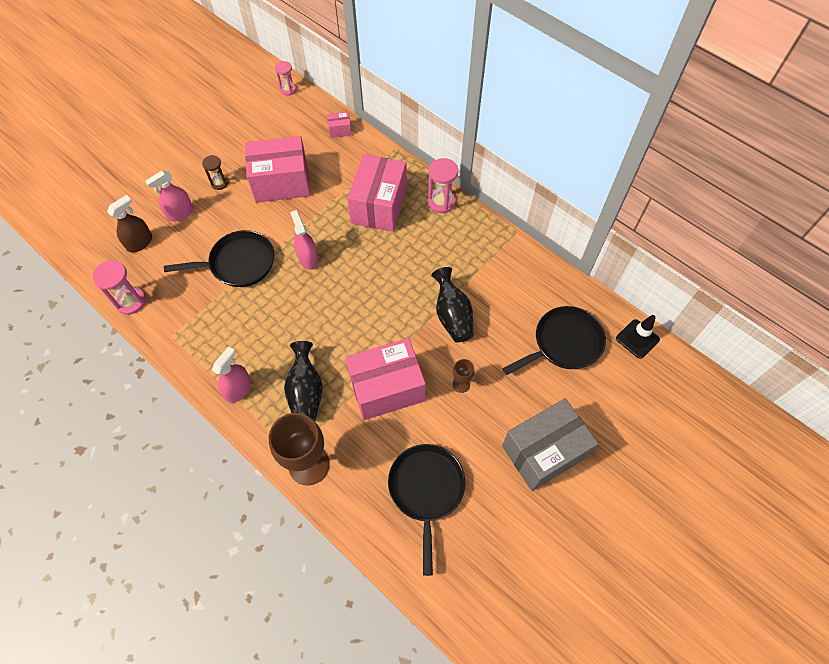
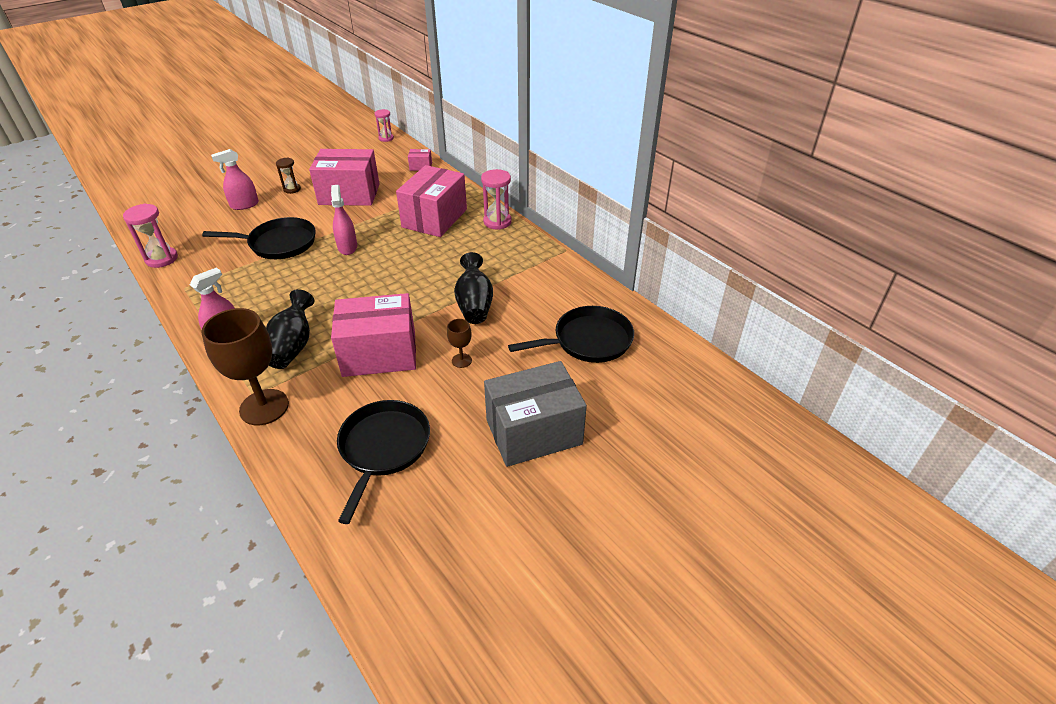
camera: 10 degrees right, 20 degrees down
(139, 243) = (195, 220): brown spray bottle -> none
(637, 339) = (673, 347): black traffic cone -> none

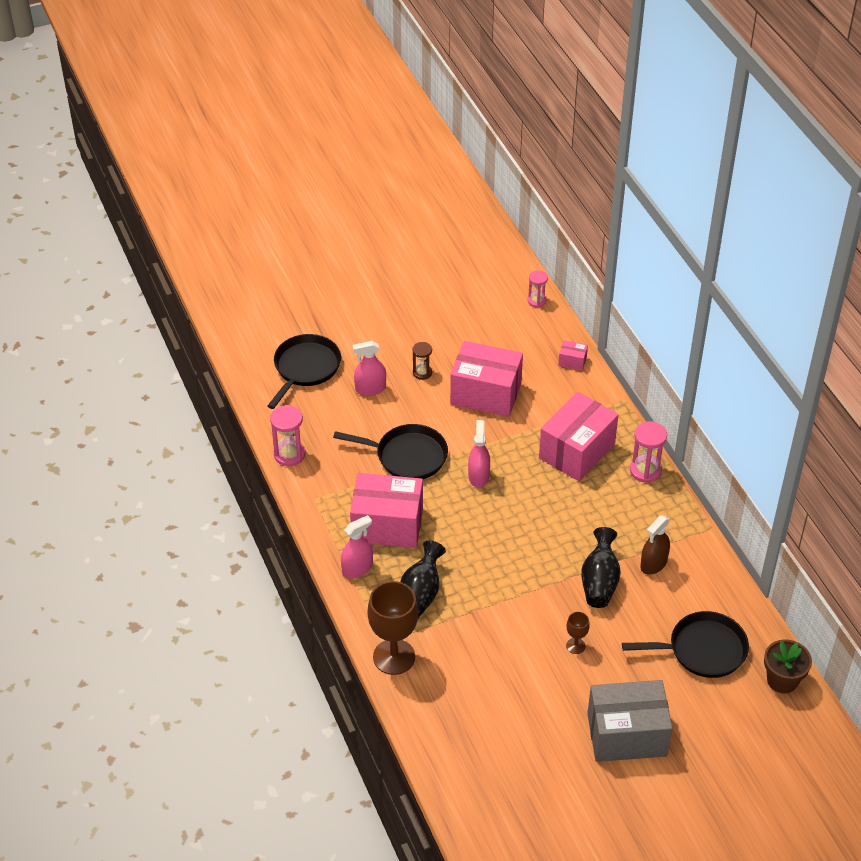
camera: 15 degrees right, 5 degrees up
(379, 354) = (499, 621): pink box -> pink box (387, 525)
(383, 448) = (494, 720): black pan -> black pan (305, 368)
(522, 283) = (653, 564): none -> brown spray bottle
(673, 351) = (782, 680): none -> brown flower pot

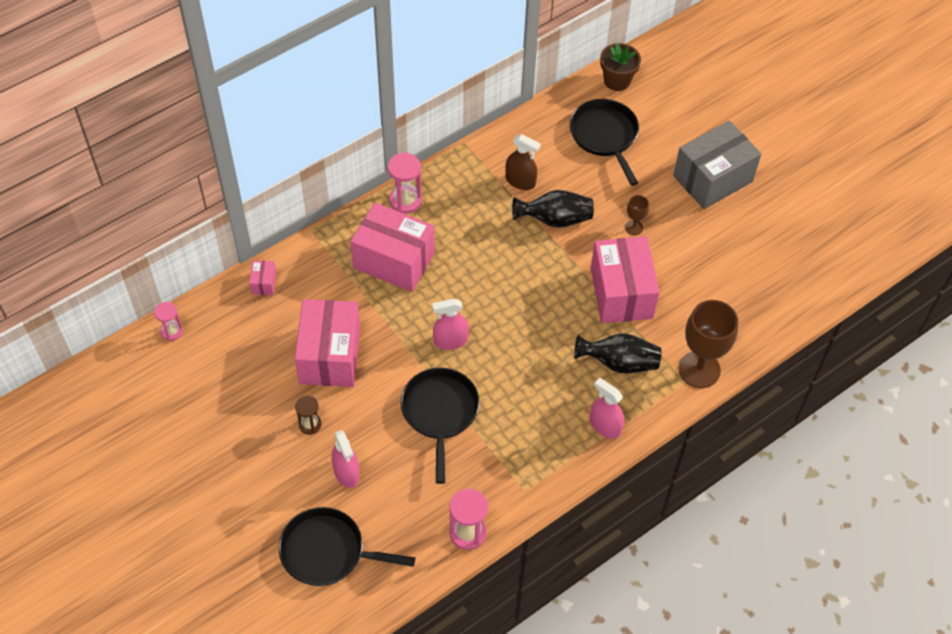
camera: 105 degrees left, 10 degrees up
(387, 525) = (540, 411): pink box -> pink box (621, 293)
(626, 734) = (712, 178): grey box -> grey box turned 75 degrees clockwise

